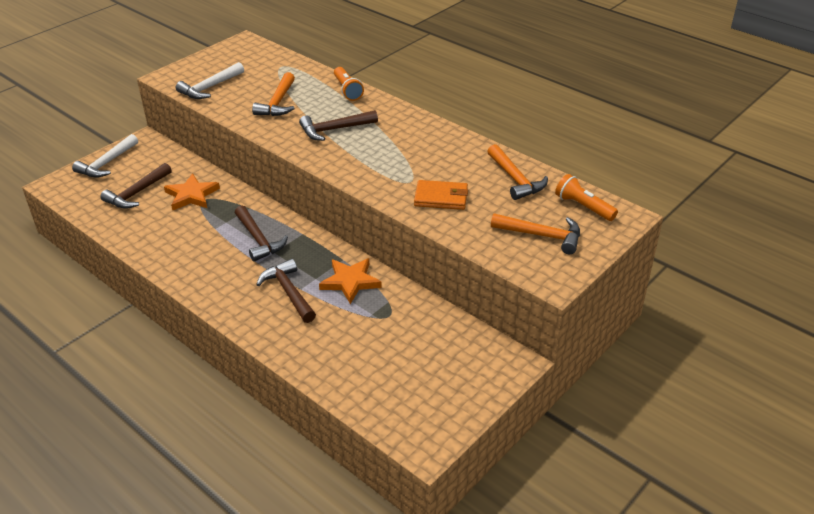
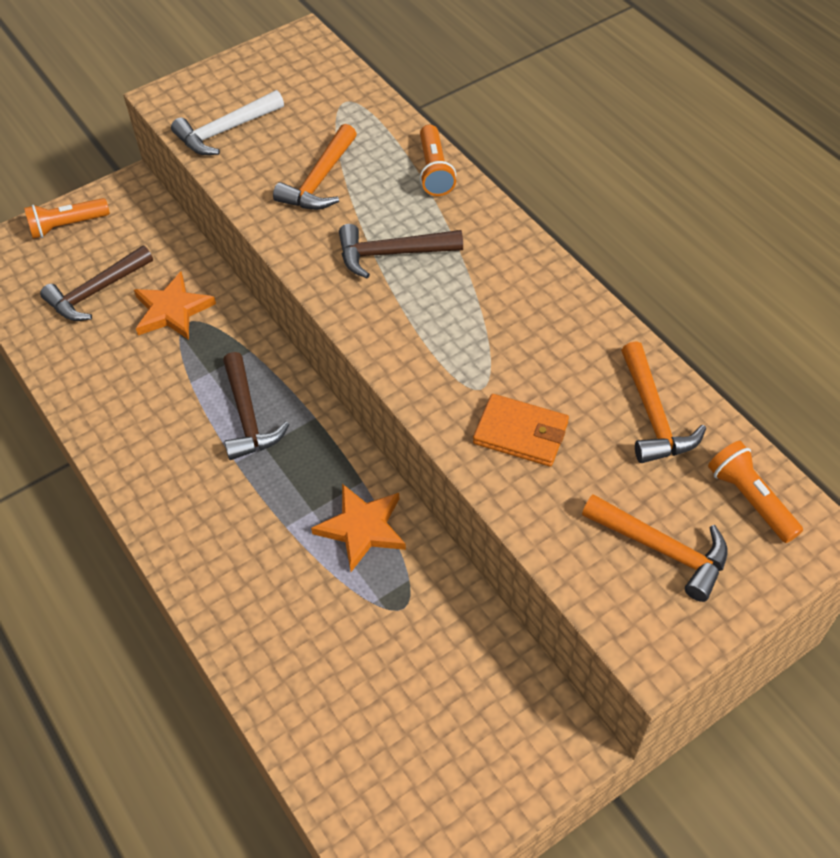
camera: 15 degrees right, 15 degrees up
(106, 163) = (67, 225): white hammer -> orange flashlight
(288, 292) = (266, 529): brown hammer -> none

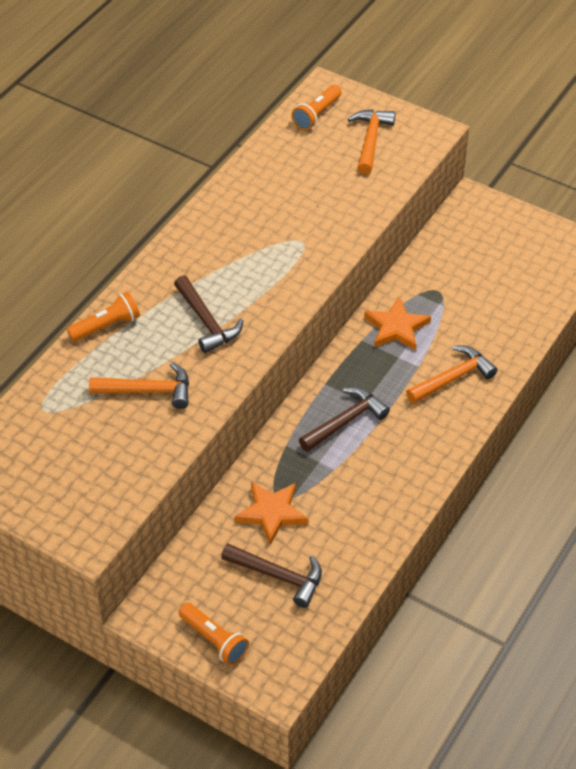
camera: 115 degrees left, 5 degrees down
(225, 131) = (115, 477): white hammer -> none
(521, 433) = (326, 214): orange wallet -> none
(653, 416) = (280, 162): orange hammer -> orange hammer (453, 378)

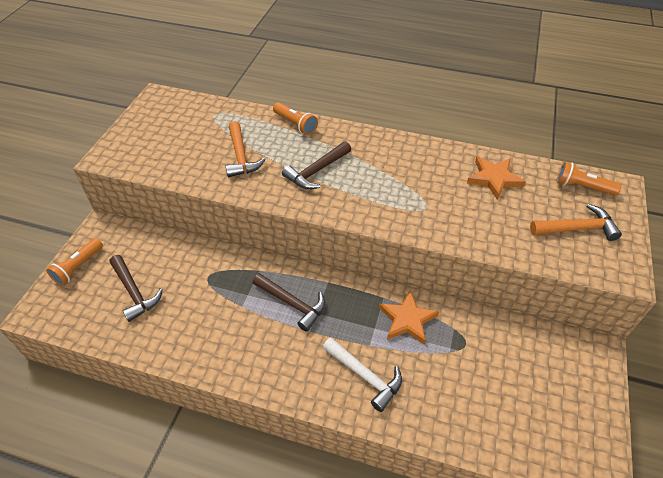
camera: 75 degrees right, 0 degrees up
(271, 513) = (193, 275): orange star -> orange star (494, 178)
(279, 576) = (134, 292): brown hammer -> brown hammer turned 45 degrees counterclockwise
(453, 378) = (365, 376): orange hammer -> white hammer

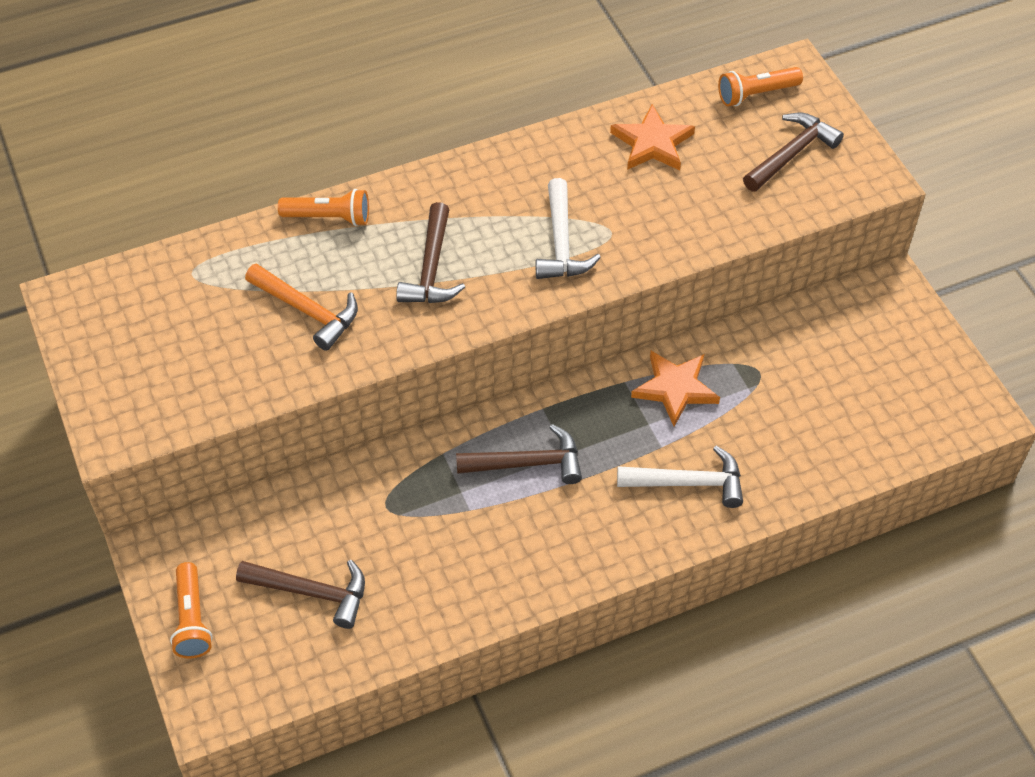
camera: 40 degrees left, 5 degrees up
(393, 197) = (561, 243): none -> white hammer
(577, 228) = (792, 154): orange hammer -> brown hammer

